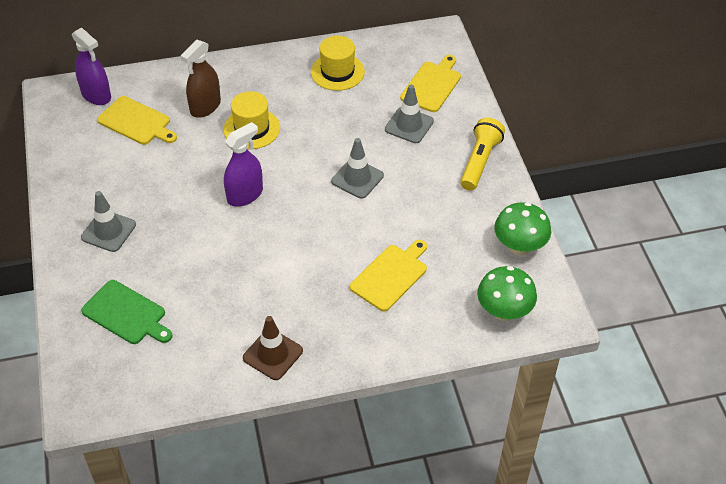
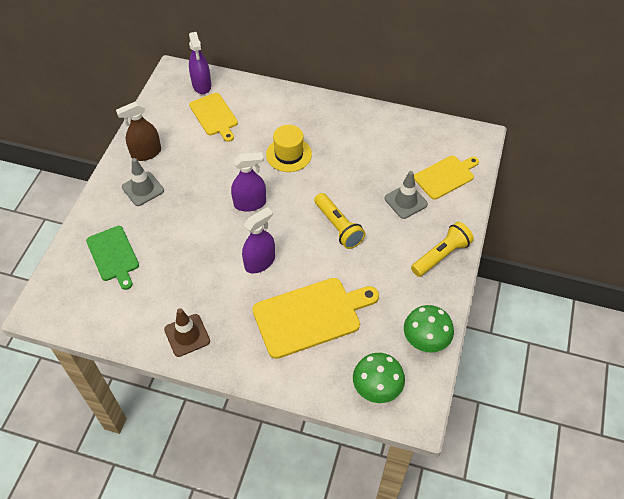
camera: 30 degrees right, 5 degrees up
(205, 106) = (268, 124): brown spray bottle -> brown spray bottle (146, 153)
(299, 248) = (259, 262): none -> purple spray bottle
(337, 72) = (380, 136): yellow hat -> none
(357, 178) = (338, 227): grey traffic cone -> yellow flashlight
(391, 276) = (311, 316): yellow cutting board -> yellow cutting board, size x1.59

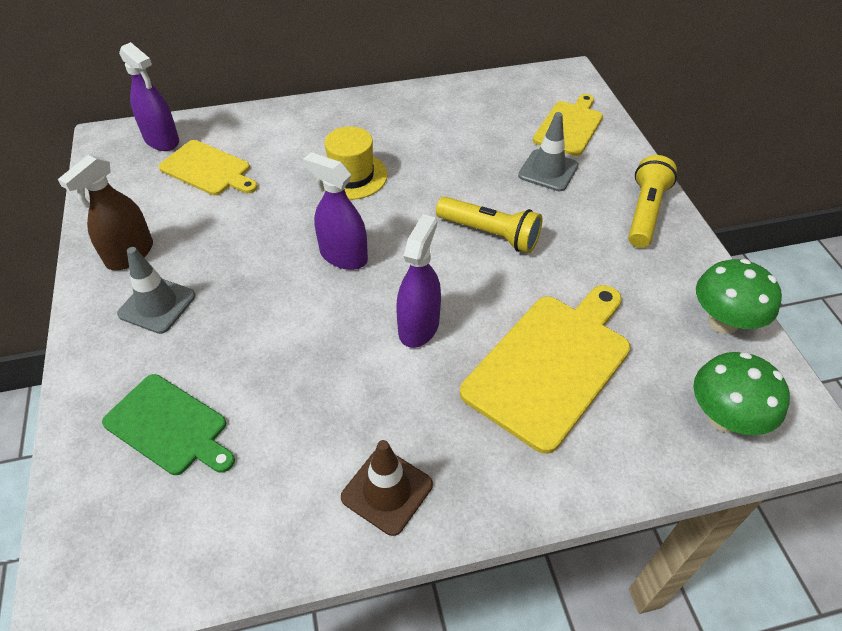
camera: 30 degrees left, 5 degrees down
(250, 203) = (343, 256): purple spray bottle -> purple spray bottle turned 105 degrees counterclockwise

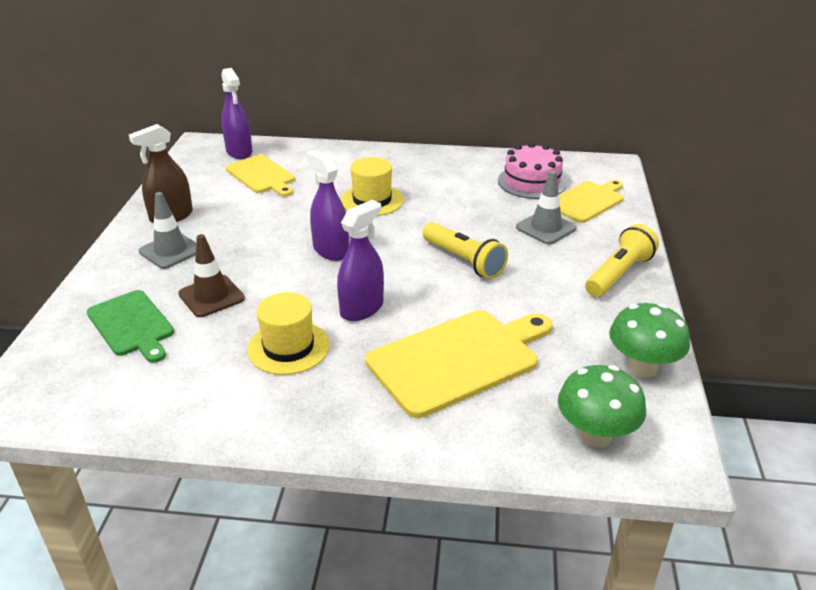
camera: 20 degrees right, 15 degrees down
(368, 403) = (288, 347): none -> yellow hat
(387, 491) = (266, 406): brown traffic cone -> brown traffic cone (211, 296)
(504, 113) = (532, 182): none -> pink cake

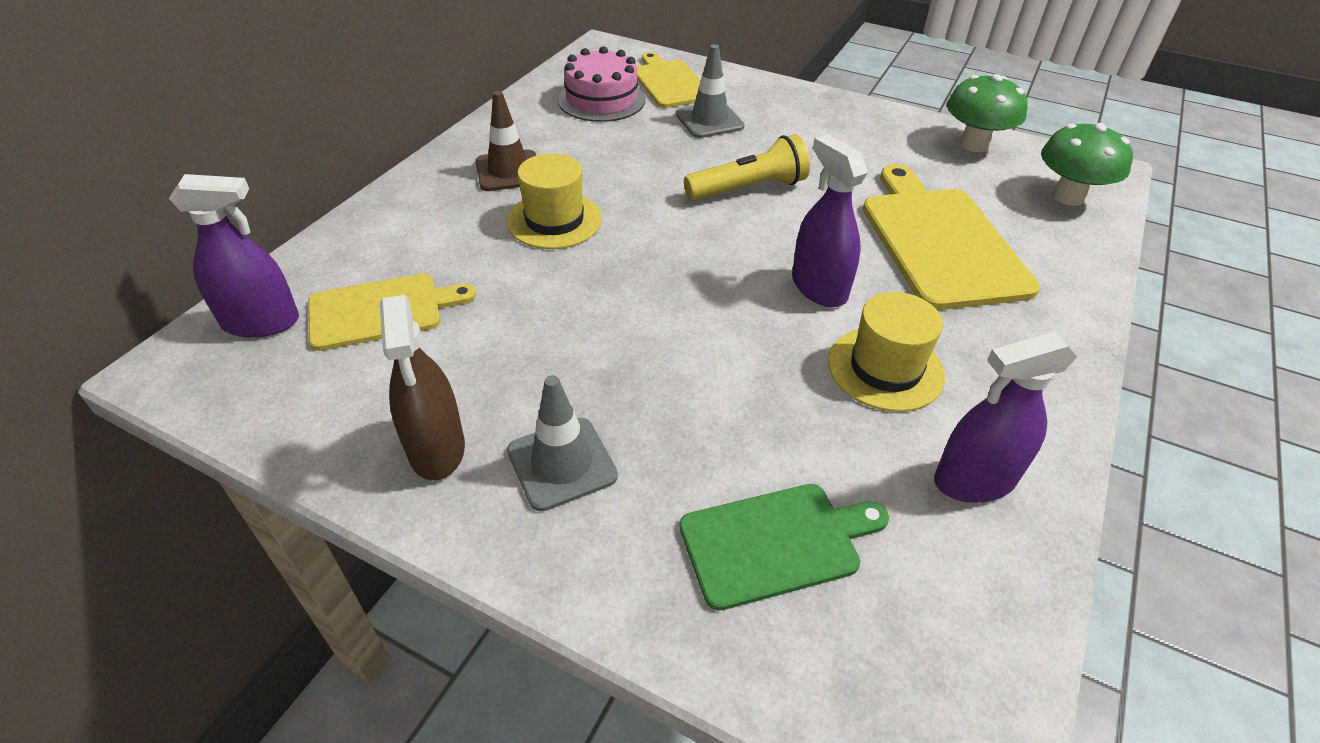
camera: 70 degrees left, 10 degrees up
(211, 296) = (730, 429): brown traffic cone -> brown traffic cone (508, 171)
(331, 250) = (666, 284): purple spray bottle -> purple spray bottle (974, 480)
(619, 274) = (820, 109): yellow flashlight -> none

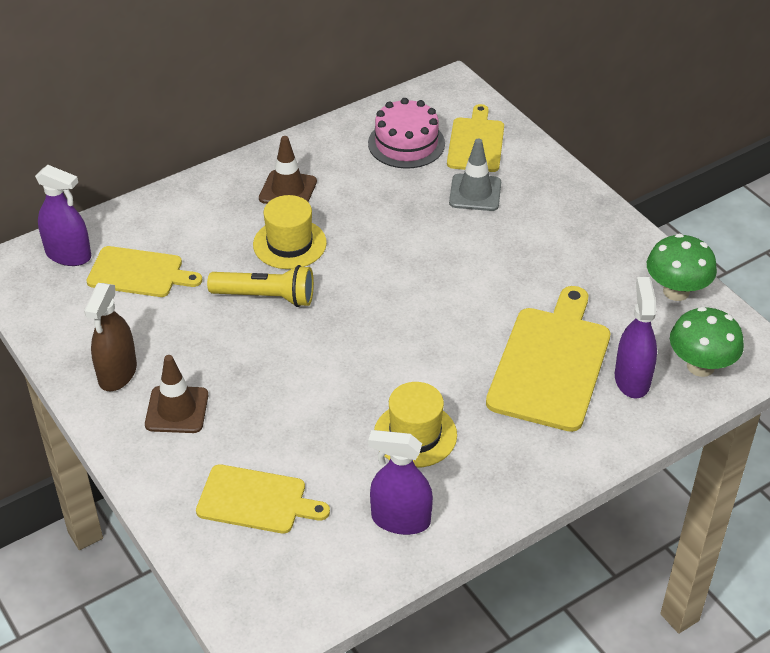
camera: 30 degrees right, 0 degrees up
(562, 463) = (177, 410): grey traffic cone -> brown traffic cone
(748, 189) = (449, 267): yellow flashlight -> yellow flashlight (266, 297)
(776, 543) = (256, 500): green cutting board -> yellow cutting board
(819, 287) = (426, 363): purple spray bottle -> purple spray bottle (632, 379)

